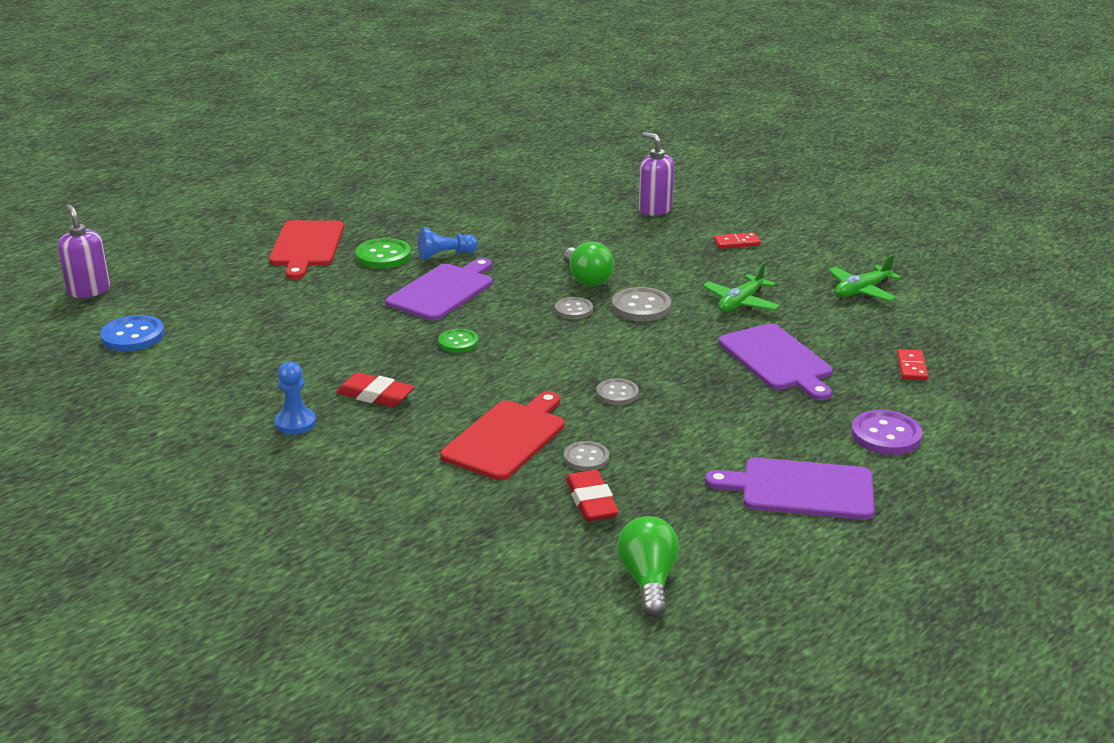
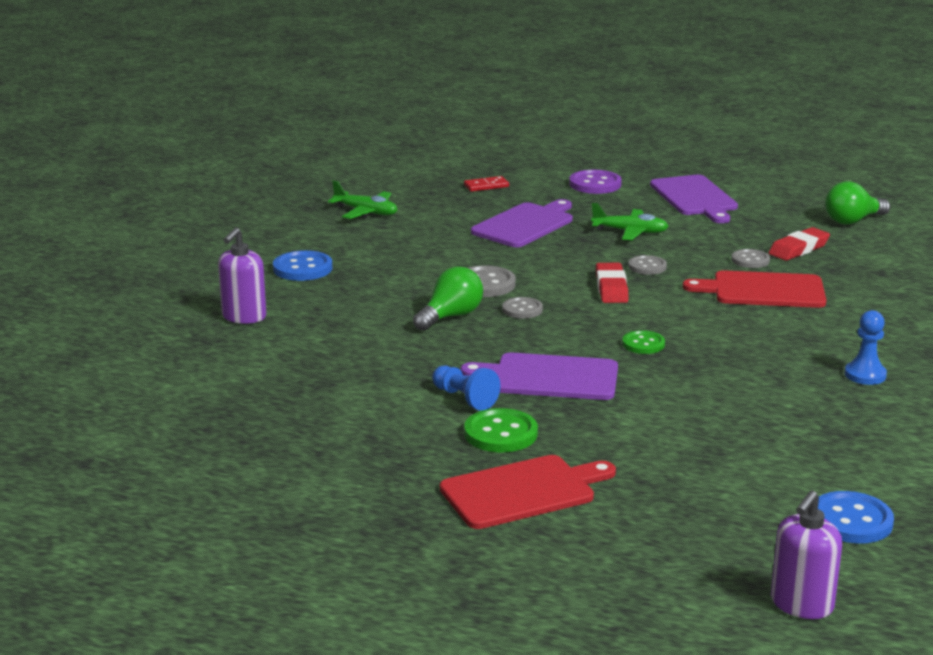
camera: 115 degrees left, 5 degrees down
(375, 395) = (777, 355): red eraser -> red eraser (611, 288)
(736, 243) = (302, 268): red domino -> blue button
(740, 303) = (435, 249): green plane -> green plane (630, 232)

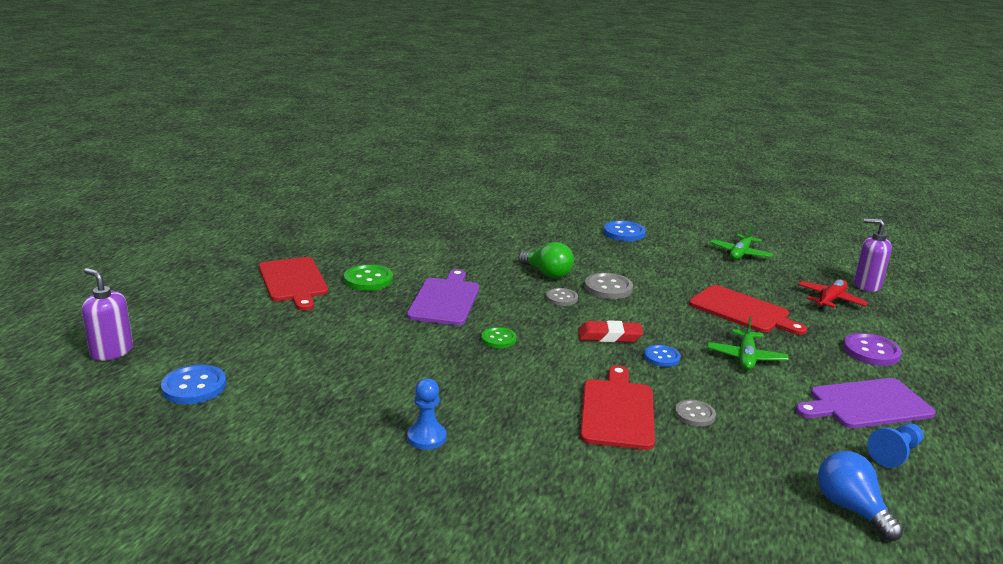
camera: 90 degrees right, 0 degrees up
(244, 317) = (543, 217): purple soap dispenser -> purple soap dispenser (866, 285)
(464, 398) = (419, 272): blue pawn -> blue pawn (895, 454)
(486, 186) = (830, 300): red domino -> red plane
(525, 224) = (742, 311): purple cutting board -> red cutting board
(647, 267) = (661, 357): grey button -> blue button
(798, 249) = (737, 450): red eraser -> none
(852, 221) = (851, 508): green light bulb -> blue light bulb

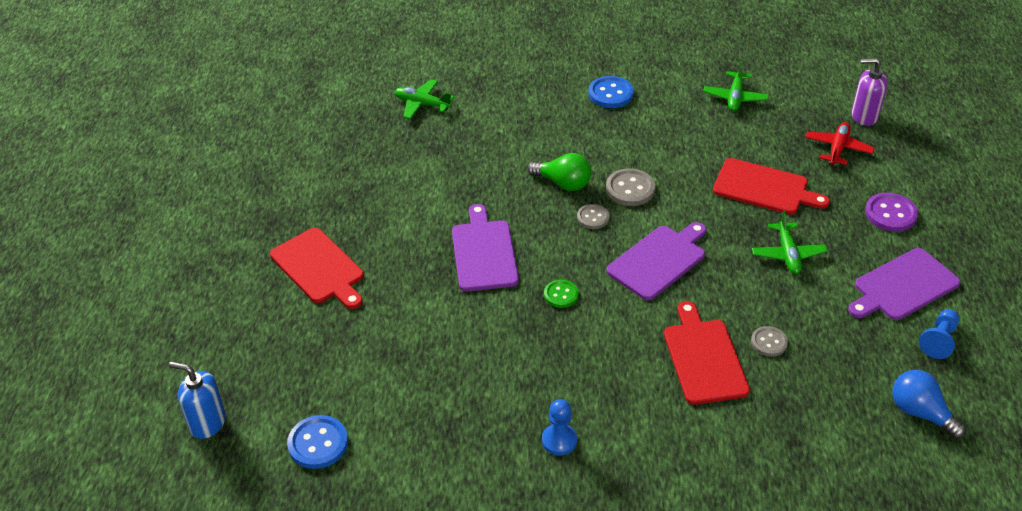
camera: 15 degrees left, 20 degrees up
(111, 352) = (207, 423): purple soap dispenser -> blue soap dispenser
(368, 280) = (392, 243): green button -> none
(455, 212) = (422, 104): none -> green plane
(609, 336) = (659, 260): red eraser -> purple cutting board
(661, 357) = (715, 276): blue button -> none

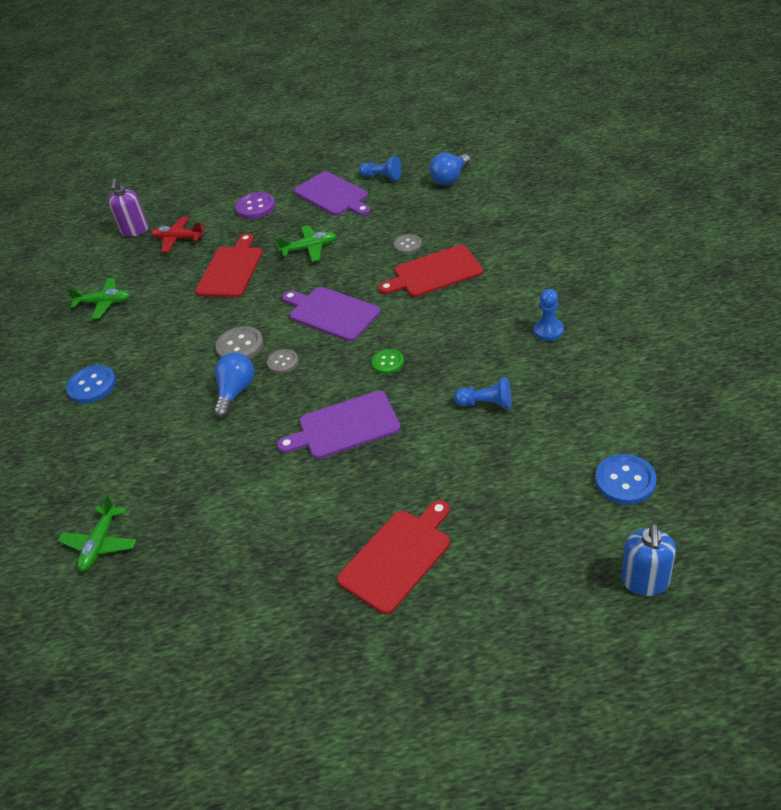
camera: 95 degrees left, 0 degrees up
(467, 361) = (486, 404): none -> blue pawn
(563, 183) = (236, 392): green light bulb -> blue light bulb

